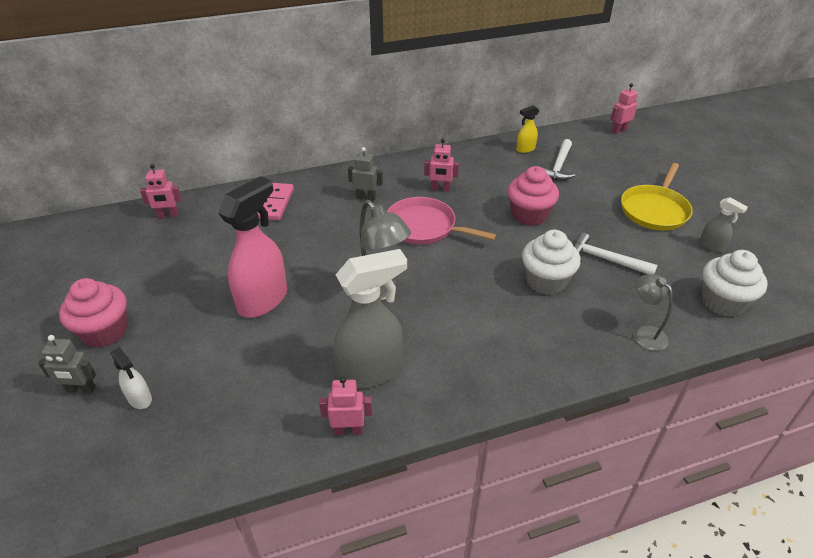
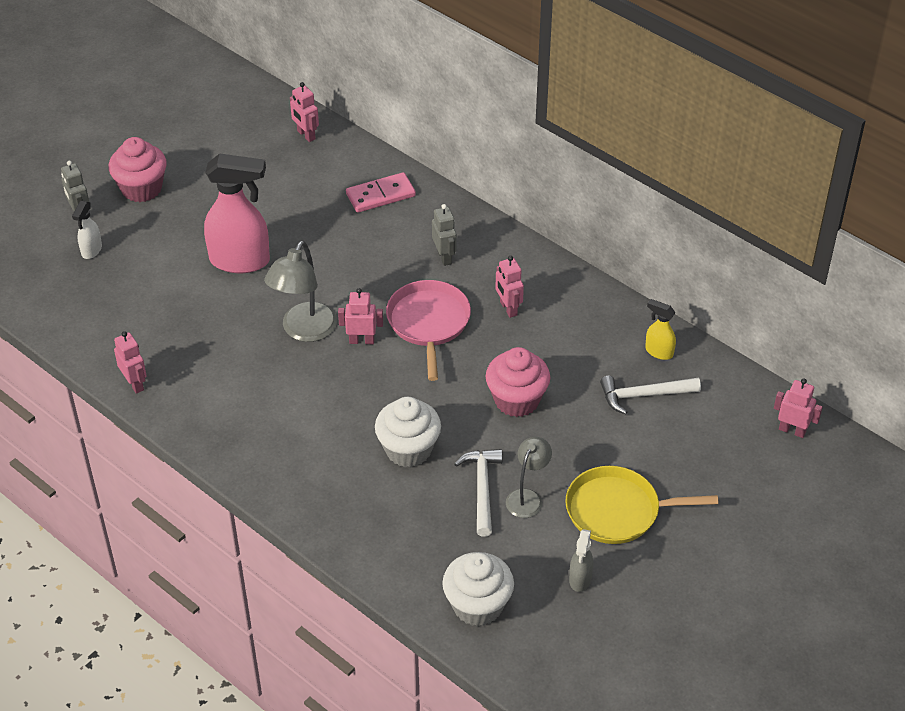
camera: 60 degrees right, 5 degrees up
(371, 371) = (203, 370): grey spray bottle -> none
(414, 265) = (362, 340): none -> pink robot
(644, 333) = (381, 549): grey lamp -> grey lamp (527, 497)

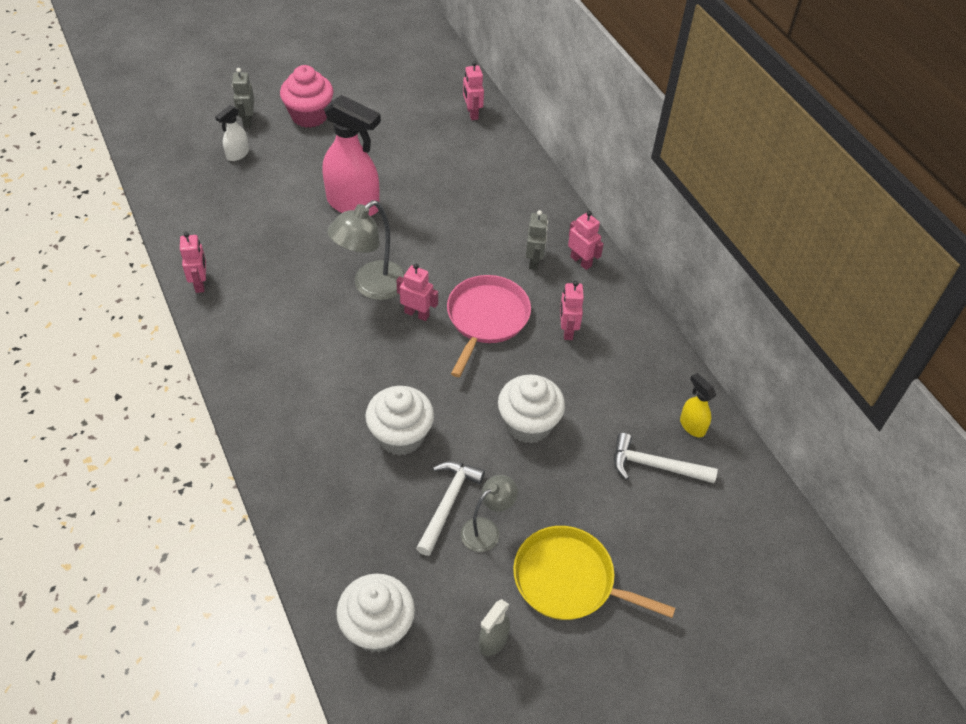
camera: 20 degrees right, 5 degrees up
(380, 195) = (507, 186): pink domino -> none
(516, 400) = (528, 424): pink cupcake -> white cupcake
(792, 430) = (792, 562): pink robot -> pink robot (581, 261)

